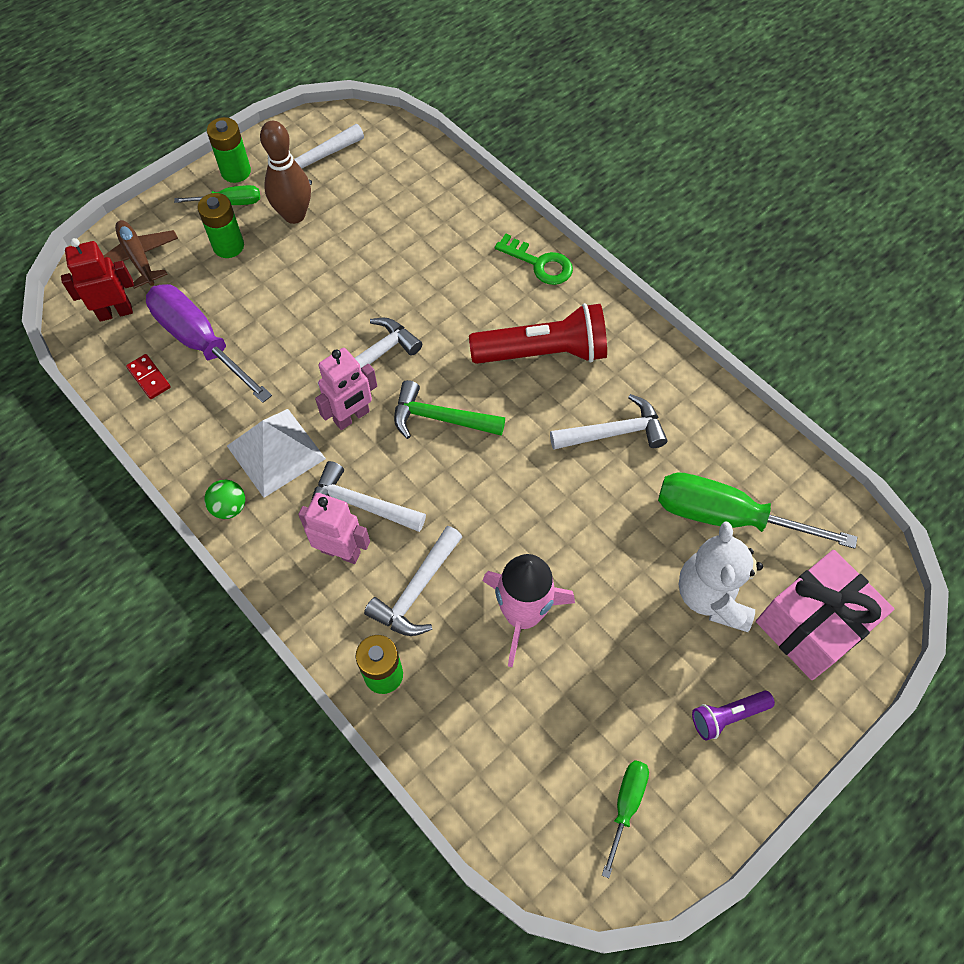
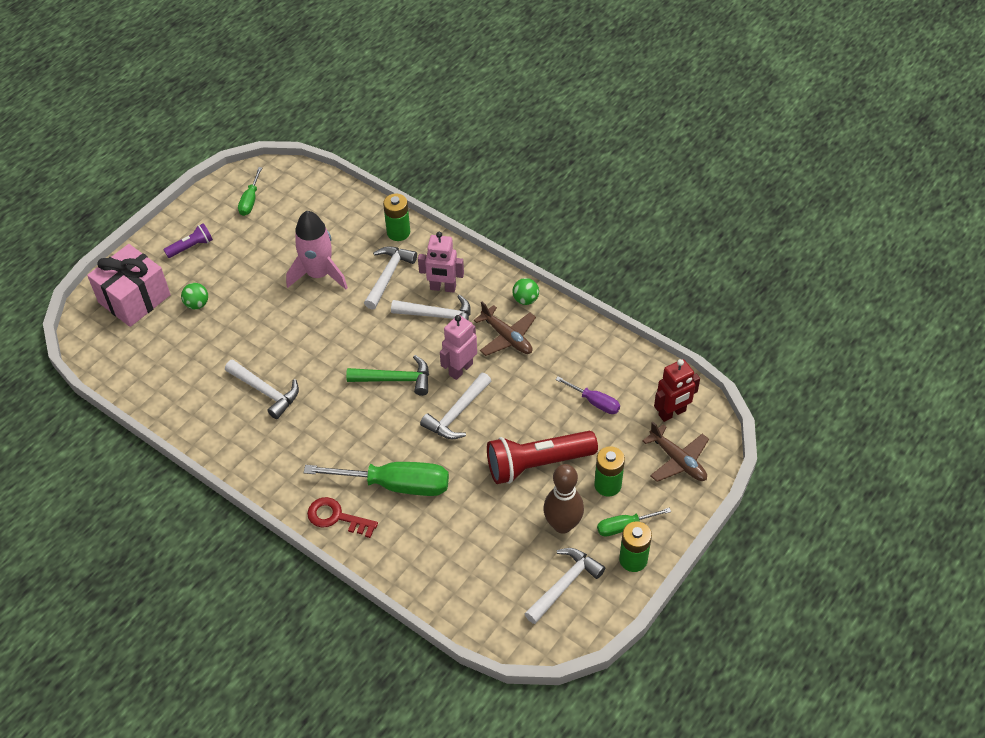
camera: 170 degrees right, 10 degrees down
(149, 378) = (620, 370): red domino -> none
(200, 342) = (594, 402): purple screwdriver -> purple screwdriver, size x0.52
(276, 452) = (507, 337): white pyramid -> brown plane
(539, 263) = (337, 517): green key -> red key
(543, 352) = (324, 441): red flashlight -> red flashlight (537, 464)
(614, 432) = (265, 392): white hammer -> white hammer turned 120 degrees counterclockwise
(712, 595) = (197, 304): white teddy bear -> green ball
(726, 517) = (185, 351): green screwdriver -> green screwdriver (395, 485)

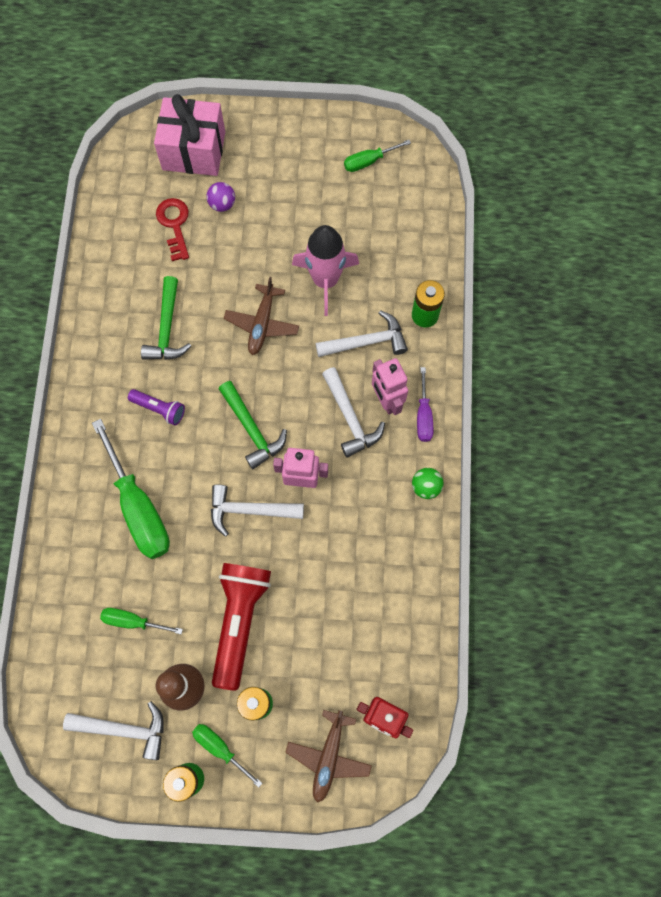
camera: 55 degrees right, 20 degrees up
(191, 247) = (281, 152): purple flashlight -> purple flashlight (159, 409)
(197, 304) = (222, 204): green ball -> purple ball
(265, 392) = (167, 328): white hammer -> green hammer
(337, 517) = (75, 480): red key -> red key (174, 225)
(484, 535) = (133, 621): none -> green screwdriver
(507, 337) = (368, 499): brown plane -> brown plane (262, 324)
(537, 464) = (239, 621): red flashlight -> red flashlight turned 60 degrees clockwise
(594, 402) = (346, 631): purple screwdriver -> purple screwdriver (423, 415)

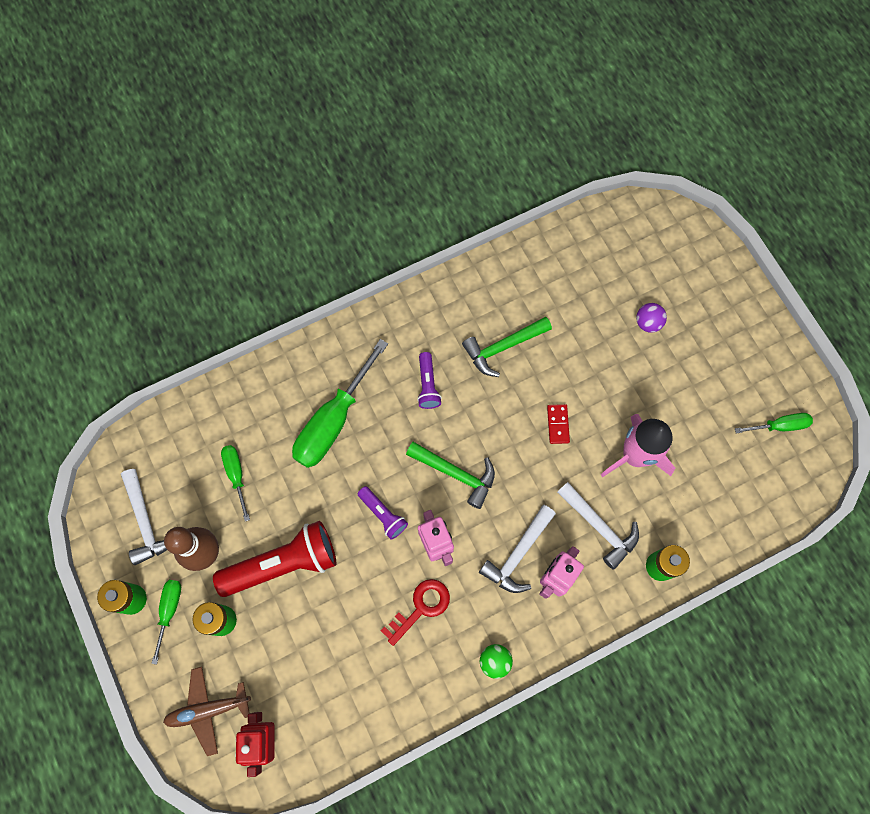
camera: 60 degrees right, 0 degrees up
(174, 225) = (601, 295): red key -> red key (420, 608)
(194, 151) = (682, 268): pink gift -> none
(249, 510) = (383, 515): white hammer -> purple flashlight
(252, 429) = (456, 474): green hammer -> green hammer turned 90 degrees counterclockwise
(262, 324) = (557, 424): brown plane -> red domino
(369, 161) = (779, 426): green screwdriver -> green screwdriver turned 135 degrees clockwise
(423, 415) = (561, 620): purple screwdriver -> none

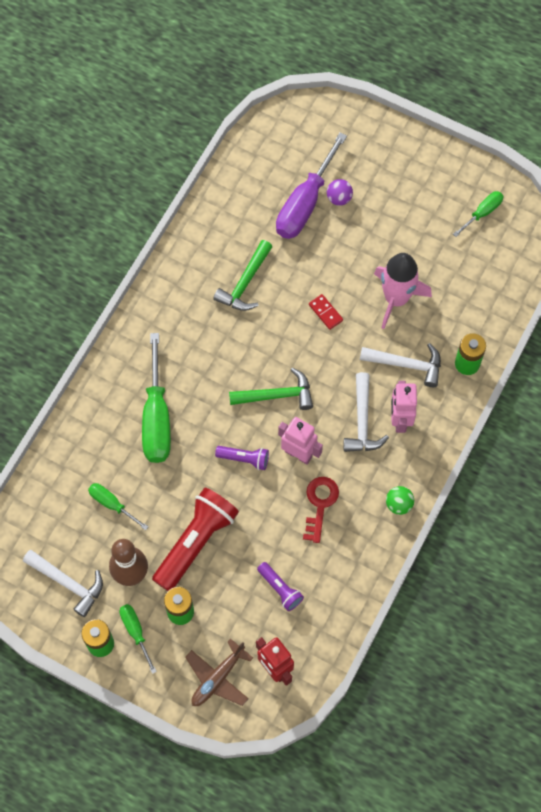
camera: 35 degrees left, 5 degrees down
(427, 385) = (209, 346): purple flashlight -> purple flashlight (280, 589)
(612, 307) = (305, 203): none -> purple screwdriver

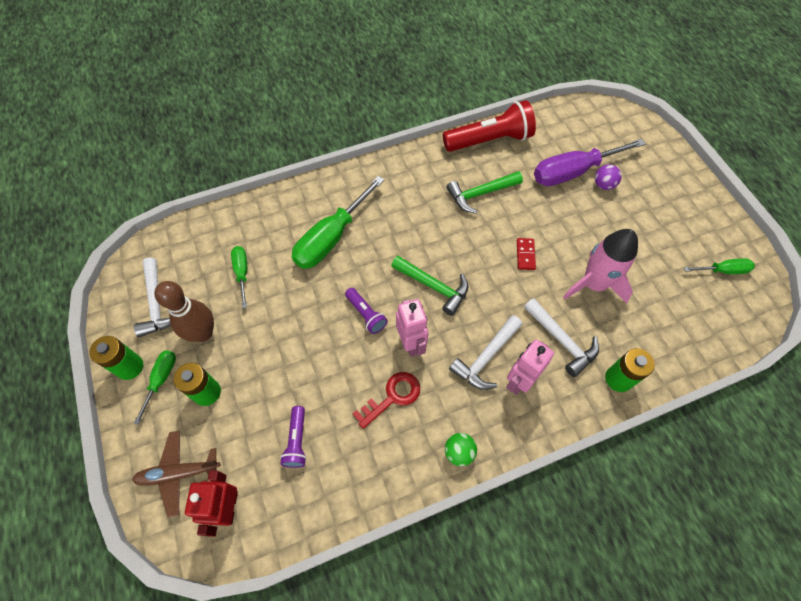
camera: 40 degrees right, 5 degrees down
(196, 542) = (271, 348): red flashlight -> red flashlight (490, 140)

